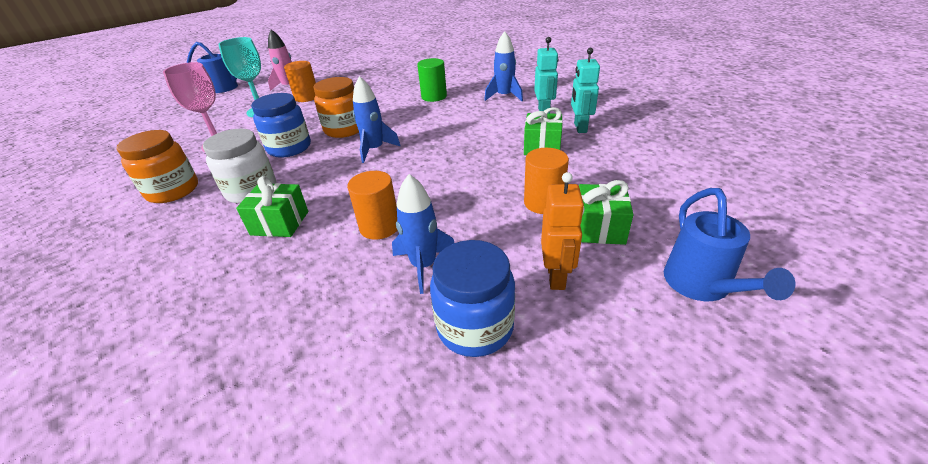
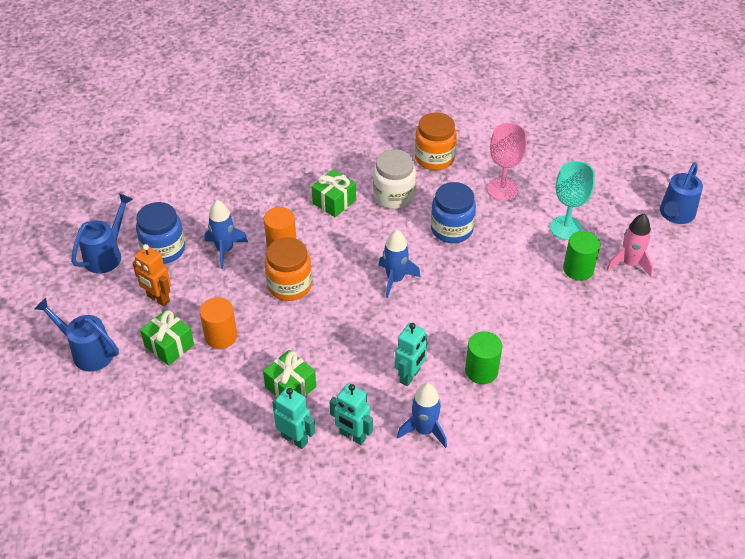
camera: 120 degrees right, 10 degrees up
(306, 97) = (578, 269): orange cylinder -> green cylinder
(344, 129) = (458, 273): orange jar -> orange jar (289, 285)
(468, 113) = (410, 376): none -> turquoise robot
(551, 396) = (107, 255): none -> blue watering can

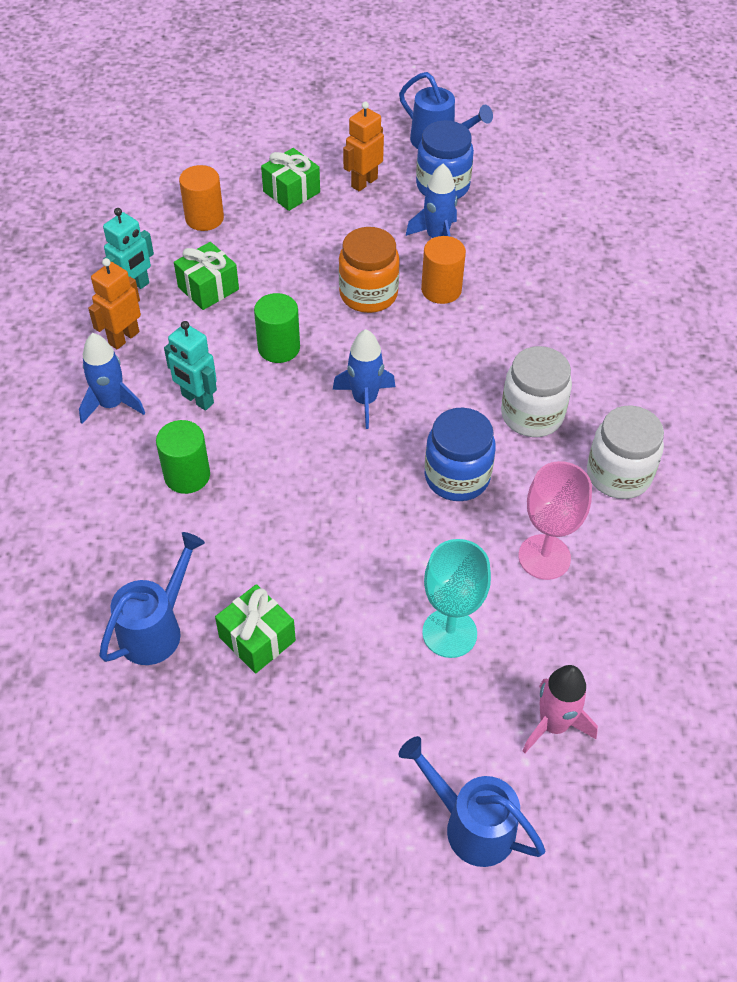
camera: 95 degrees right, 5 degrees up
(87, 352) = (295, 133): blue watering can -> blue watering can (157, 629)
(221, 336) = (297, 232): orange cylinder -> orange cylinder (204, 218)
(334, 202) = (521, 347): green gift -> green gift (257, 639)
(352, 436) = (123, 338): turquoise robot -> orange robot
(434, 158) = (618, 475): orange jar -> white jar
(578, 269) = (355, 632): green cylinder -> green cylinder (279, 347)
(629, 263) = (359, 713): pink rocket -> pink rocket (553, 724)

